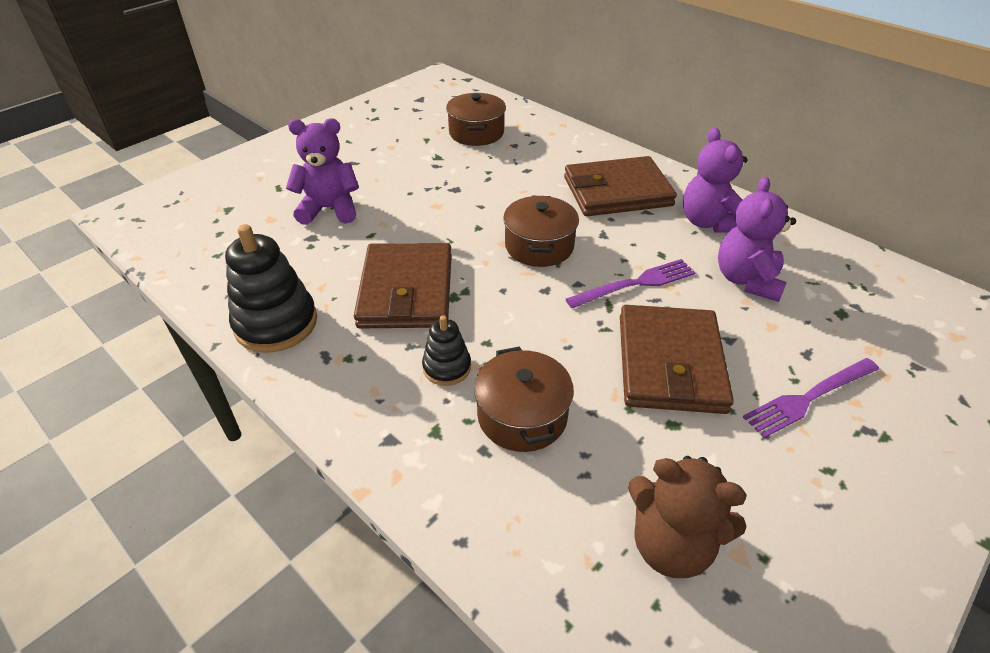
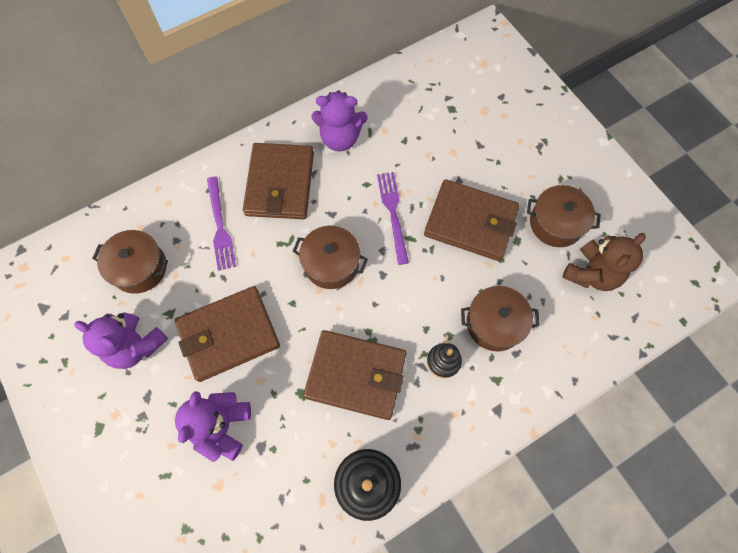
camera: 75 degrees left, 25 degrees up
(427, 194) = (229, 334): none -> brown wallet
(737, 474) = (556, 223): none -> brown pot
(746, 280) = (408, 144): purple teddy bear -> purple teddy bear (136, 346)
(809, 398) = (512, 162): purple fork -> purple fork (220, 226)

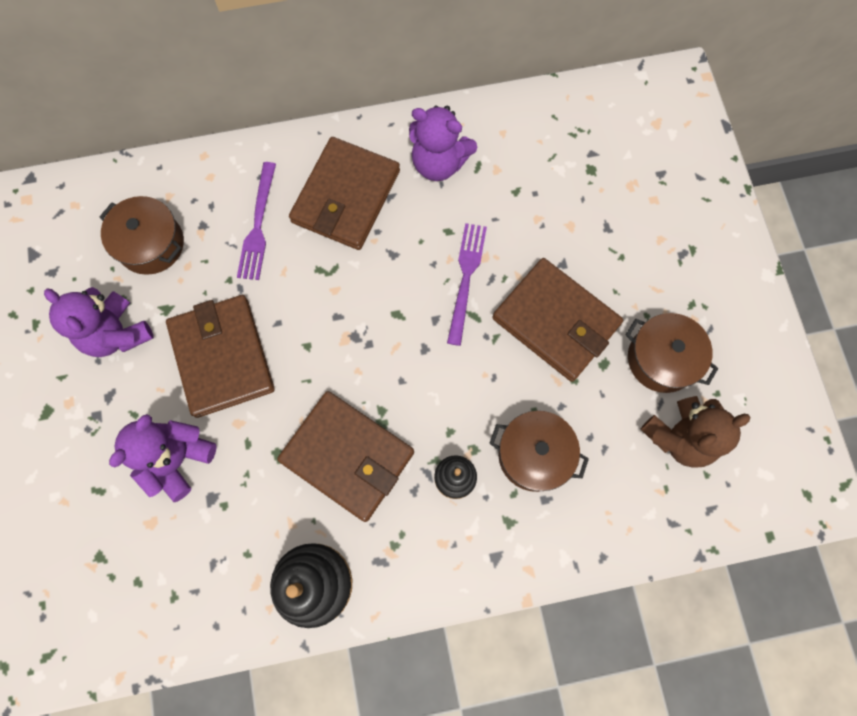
camera: 20 degrees right, 5 degrees up
(229, 334) = (222, 357): brown wallet -> brown wallet turned 75 degrees clockwise
(331, 263) = (369, 314): brown pot -> none

